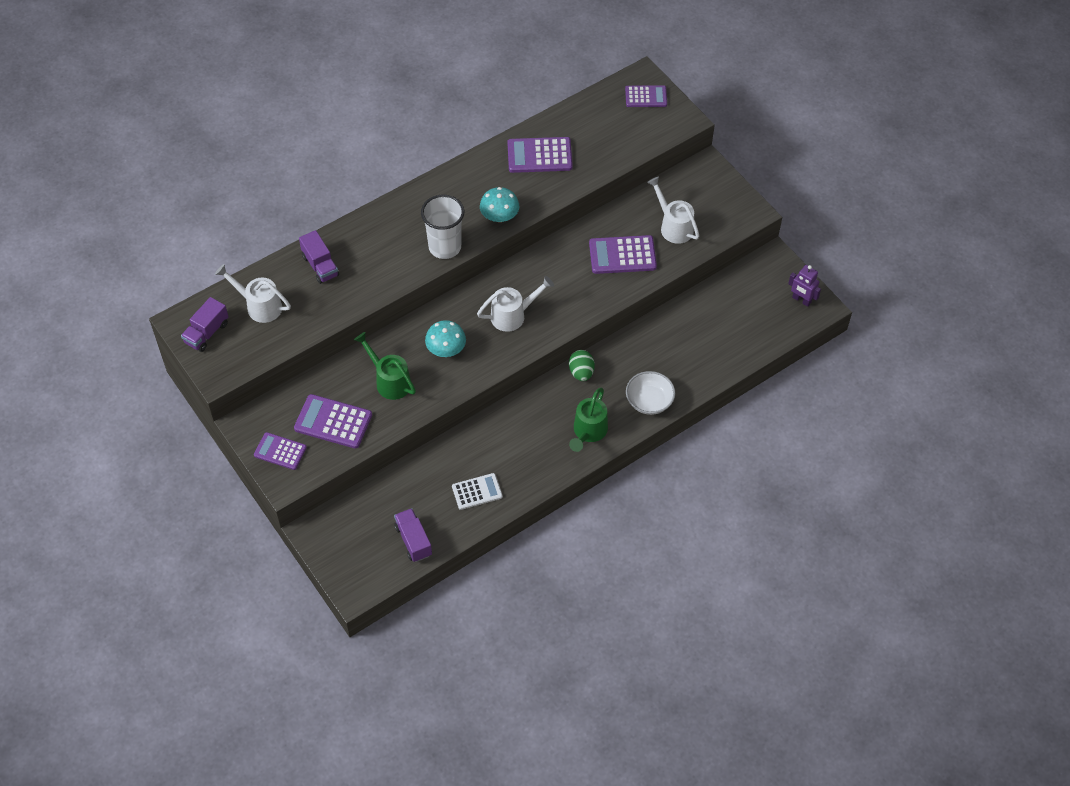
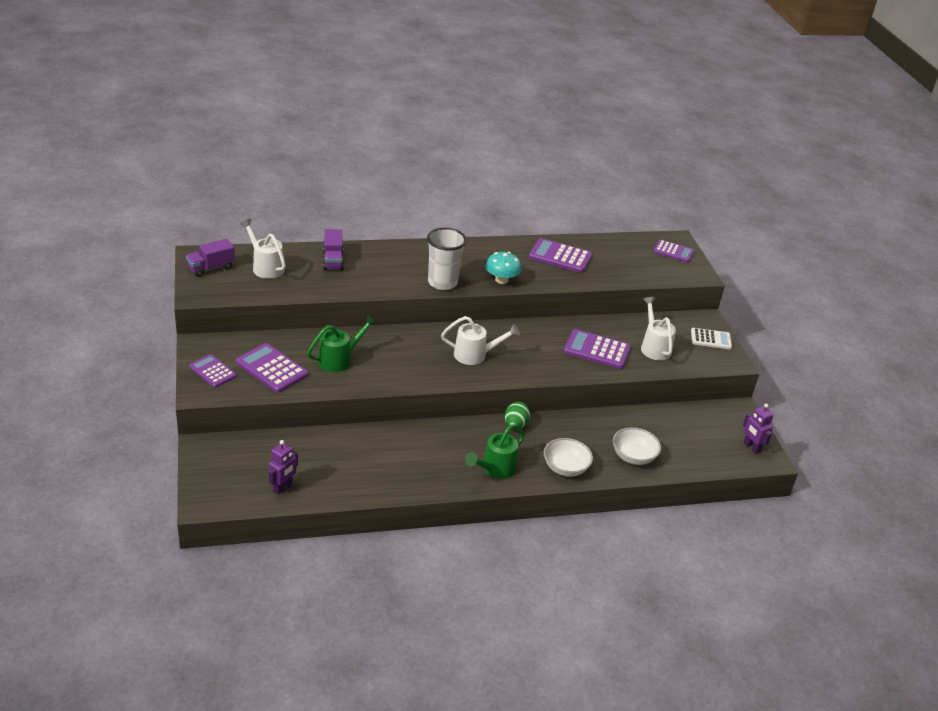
camera: 20 degrees right, 20 degrees down
(389, 381) = (339, 359): green watering can -> green watering can turned 75 degrees clockwise
(413, 540) = (283, 487): purple truck -> purple robot
(446, 349) = (402, 356): turquoise mushroom -> none
(477, 492) = (365, 474): white calculator -> white calculator (711, 339)
(702, 360) = (633, 456): none -> white bowl

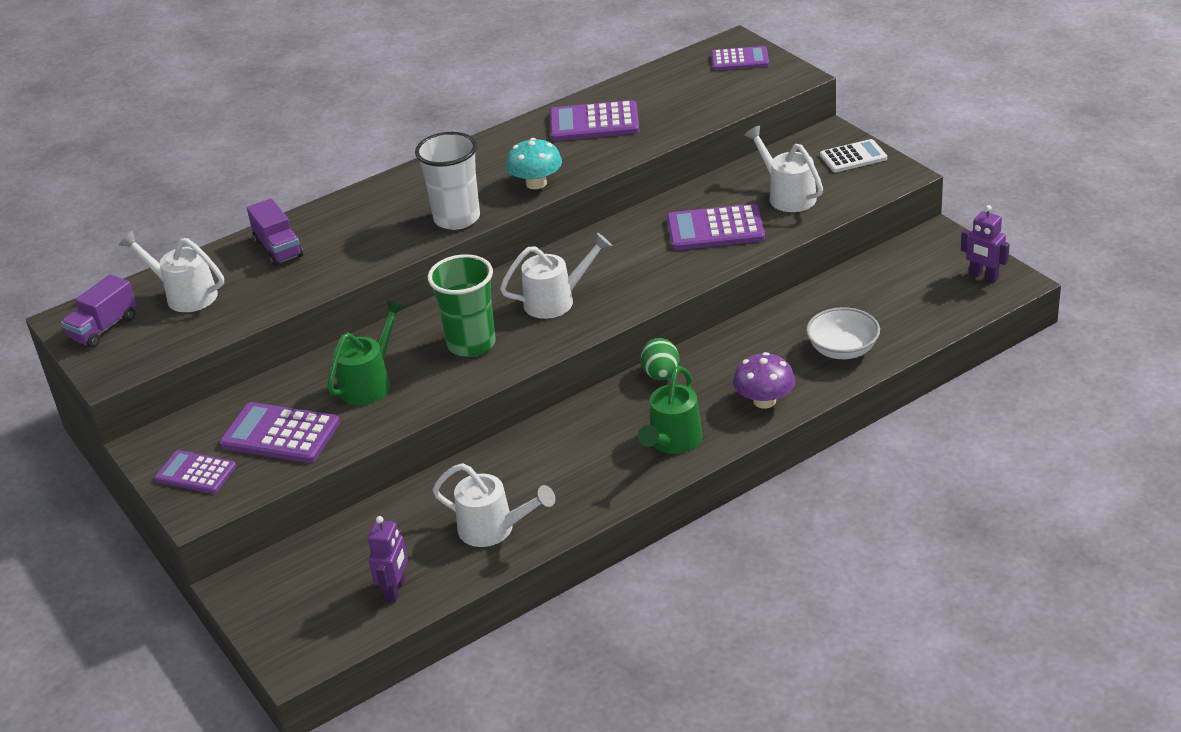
camera: 15 degrees left, 0 degrees up
(360, 476) = (494, 529): none -> white watering can
(410, 360) = (471, 344): none -> green cup
(565, 467) = (764, 401): white bowl -> purple mushroom

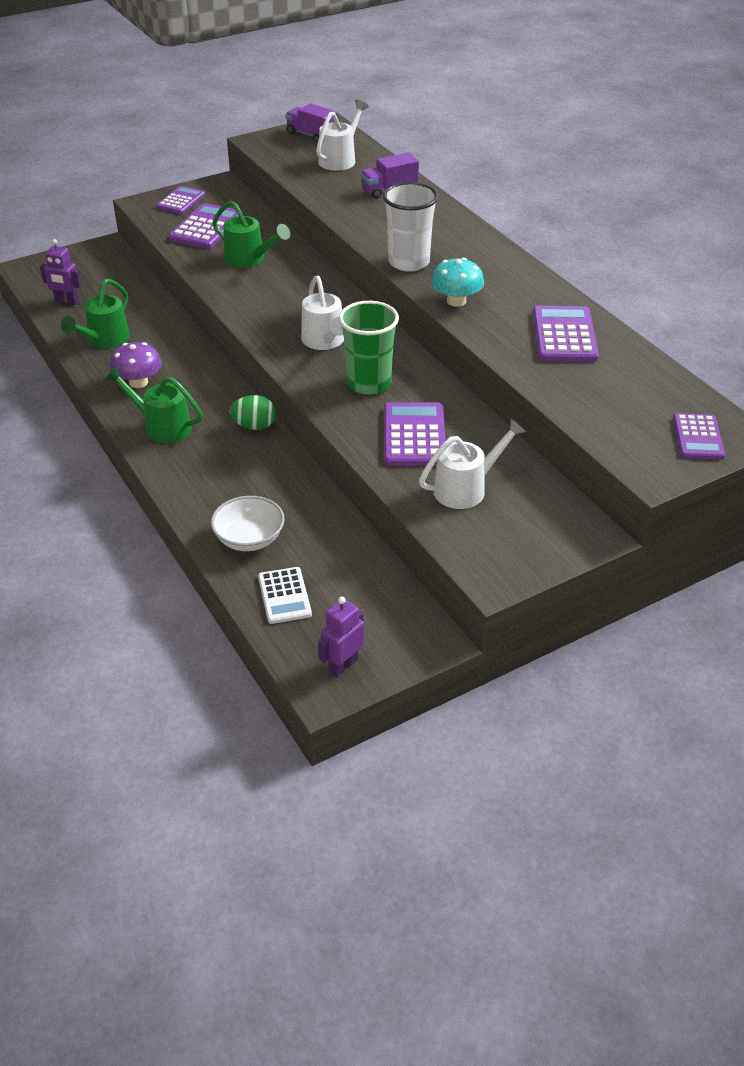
camera: 90 degrees right, 5 degrees up
(471, 344) = (280, 301): green cup -> green cup (369, 383)
(494, 529) = (104, 340): white watering can -> green watering can
(764, 401) = (193, 481): purple mushroom -> purple mushroom (138, 382)
(853, 157) = (539, 547): white calculator -> white calculator (284, 596)

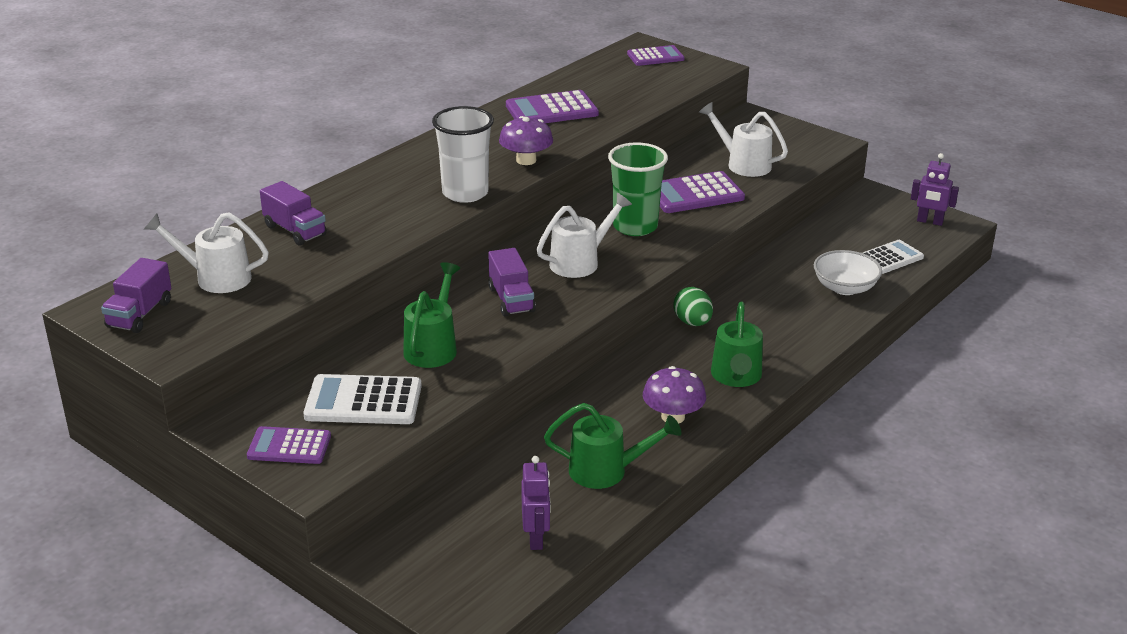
camera: 110 degrees left, 10 degrees down
(206, 227) = (363, 401): purple calculator -> white calculator
(289, 299) = (511, 300): none -> purple truck
(456, 301) = (526, 160): turquoise mushroom -> purple mushroom

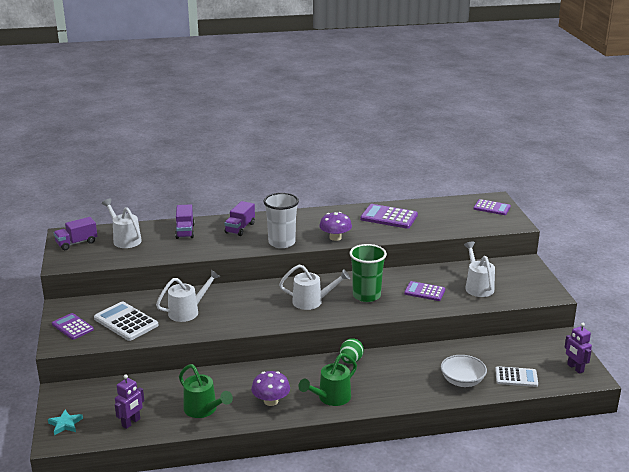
camera: 40 degrees right, 5 degrees down
(433, 347) = (188, 311): green watering can -> white watering can
(444, 592) = (65, 424): none -> turquoise star
(511, 300) = (253, 305): purple truck -> purple truck (240, 228)
(694, 194) = (424, 292): purple calculator -> purple calculator, size x0.66

